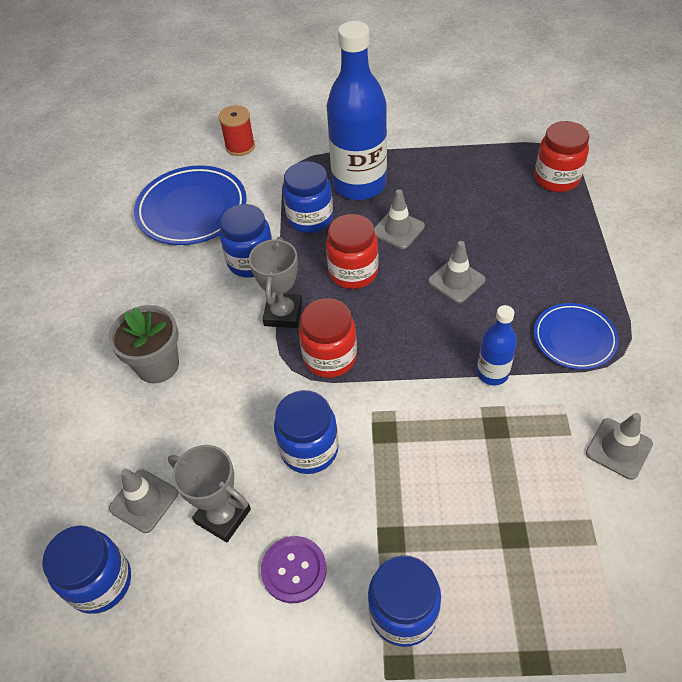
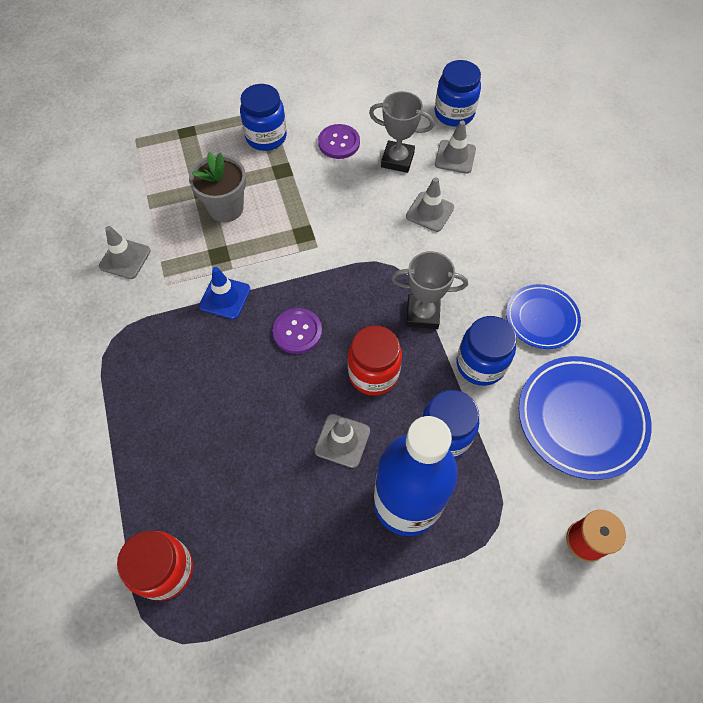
camera: 160 degrees right, 10 degrees up
(158, 365) = (505, 245): grey flower pot -> grey flower pot (226, 208)
(283, 314) = (422, 314): grey trophy -> grey trophy turned 75 degrees counterclockwise
(309, 449) = (355, 210): blue jar -> none
(330, 357) = (365, 282): red jar -> none
(417, 322) = (297, 332): none -> purple button
(456, 281) = (268, 386): grey traffic cone -> grey traffic cone (430, 212)
(492, 373) = (225, 297): blue bottle -> blue traffic cone
(574, 339) = (154, 345): blue plate -> blue plate (541, 318)

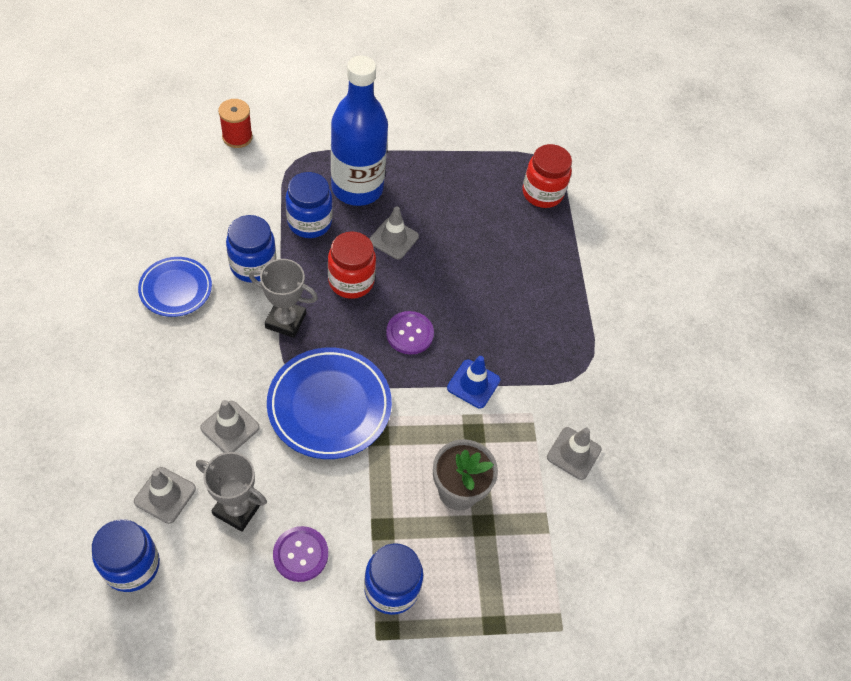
camera: 175 degrees left, 5 degrees down
(581, 418) = (192, 206): blue plate -> blue plate (329, 406)

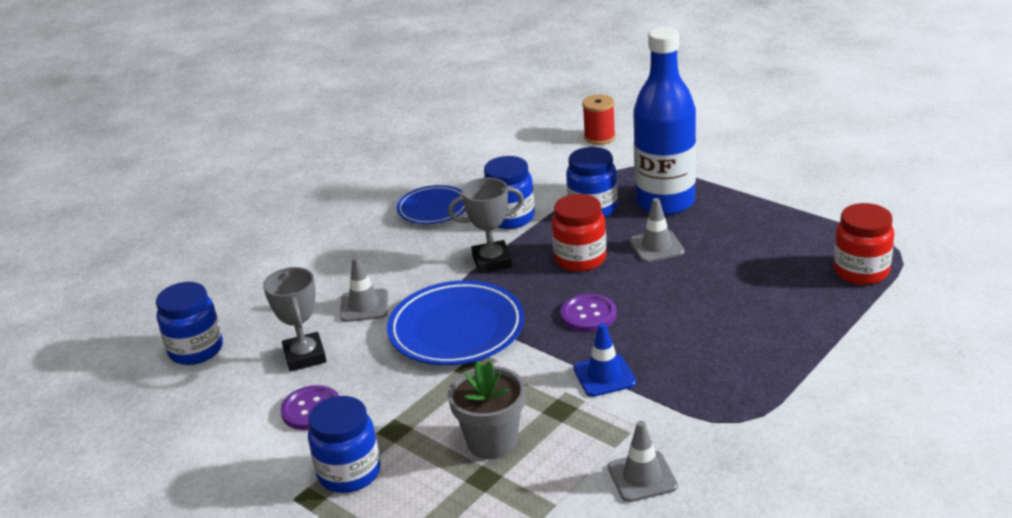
camera: 55 degrees right, 25 degrees down
(165, 495) = (269, 322): grey traffic cone -> none
(286, 321) = (492, 261): grey trophy -> grey trophy turned 75 degrees counterclockwise

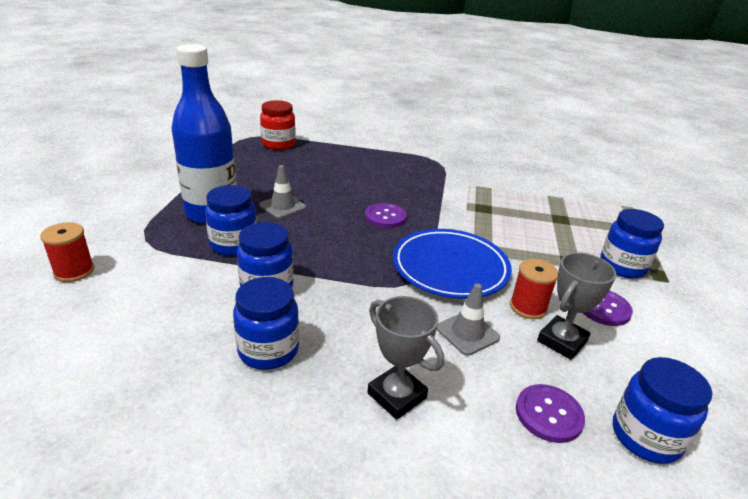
camera: 125 degrees left, 0 degrees up
(258, 313) = (548, 414): none -> purple button
(359, 357) = (528, 307): none -> red spool
(433, 209) = (268, 350): blue plate -> blue jar
(492, 261) = (347, 277): grey trophy -> grey trophy (397, 395)
(492, 442) = (533, 223): grey flower pot -> none
(580, 259) = (318, 234): red jar -> none
(604, 376) = (440, 200): blue traffic cone -> none
(642, 477) = (501, 178): grey traffic cone -> none

